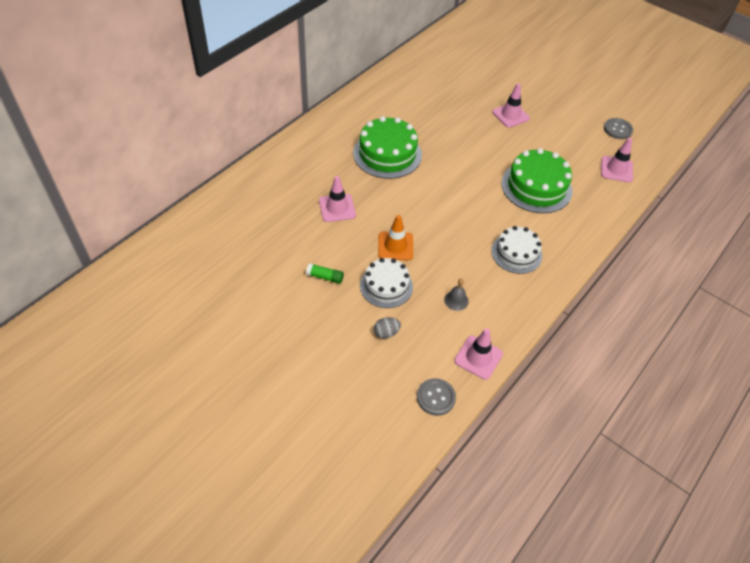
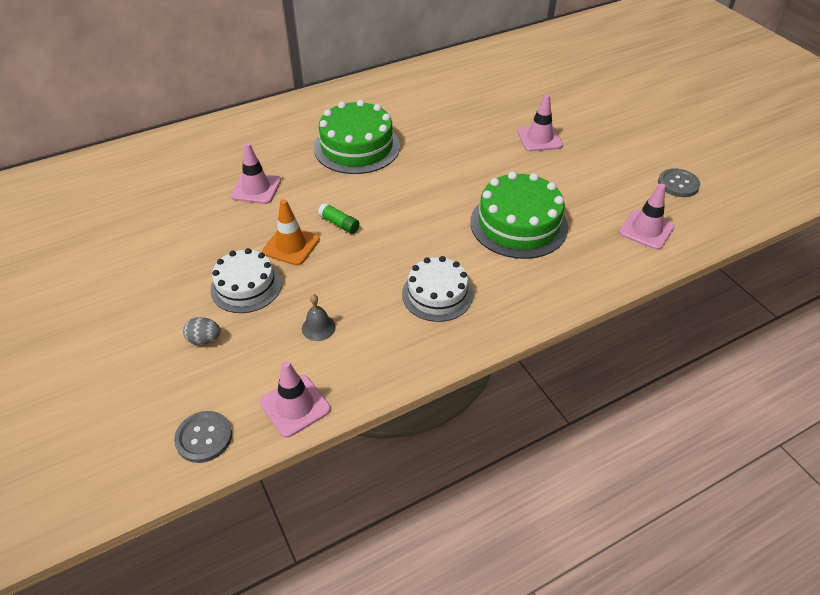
camera: 25 degrees right, 5 degrees down
(325, 277) = (185, 257): green glue stick -> green glue stick (339, 224)

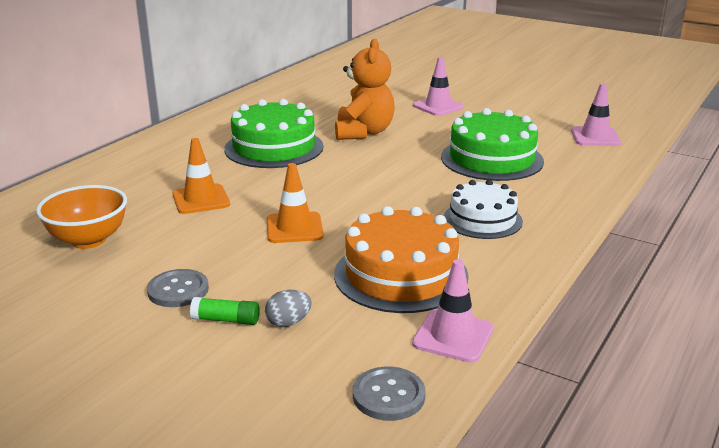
camera: 30 degrees left, 20 degrees down
(155, 203) = (88, 240): none -> orange bowl
(246, 286) = (283, 270): white cake -> none
(256, 188) = (201, 199): pink traffic cone -> orange traffic cone
(318, 327) = (401, 275): grey bell -> orange cake
(339, 224) = (325, 200): green glue stick -> green glue stick (226, 320)
(443, 152) = (363, 132): none -> orange teddy bear
(678, 184) = (582, 107): grey button -> grey button (178, 290)

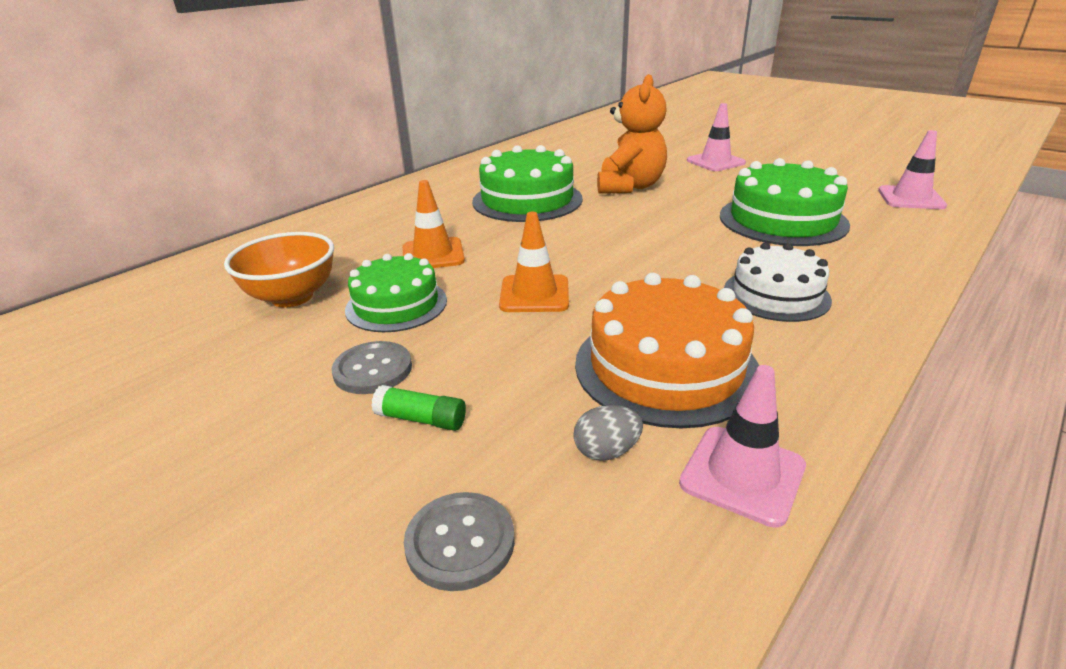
camera: 10 degrees right, 5 degrees up
(181, 242) = (396, 305): none -> green cake
(288, 322) = (504, 430): grey egg -> grey egg (606, 451)
(388, 395) = (638, 581): grey button -> grey button (460, 542)

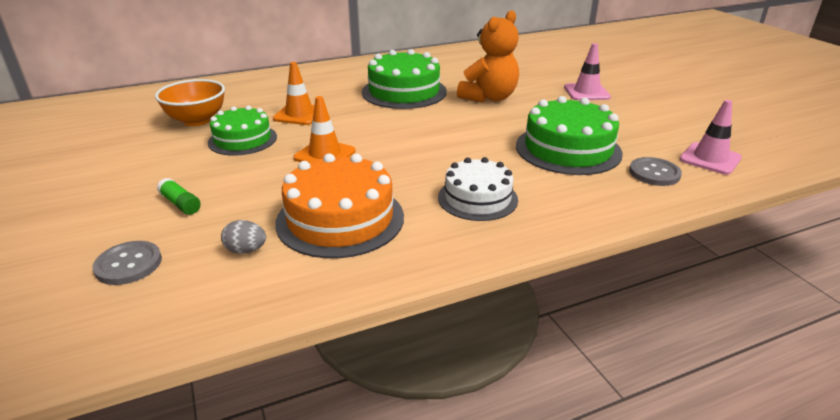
camera: 25 degrees right, 0 degrees up
(373, 370) = (188, 171): grey button -> grey button (654, 173)
(742, 474) = (298, 287): pink traffic cone -> none

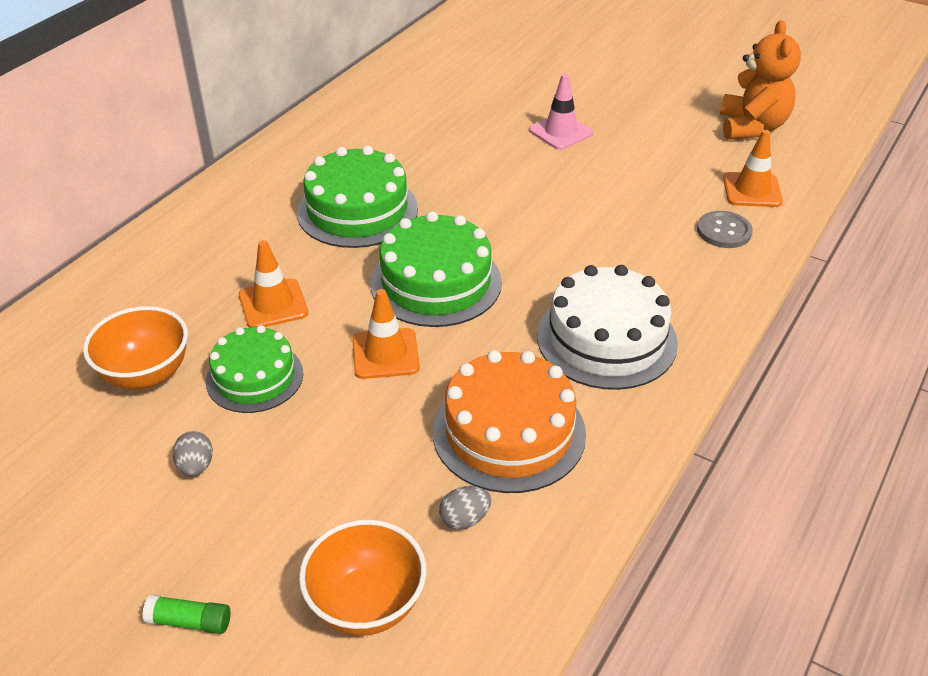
camera: 35 degrees left, 10 degrees up
(128, 264) = (366, 604): grey button -> orange bowl
(156, 164) = (196, 466): none -> grey egg
(180, 204) = (312, 504): green glue stick -> green glue stick (190, 621)
(477, 198) = (606, 339): white cake -> white cake, size x1.51
(489, 98) = (467, 182): orange teddy bear -> orange teddy bear (752, 127)
(568, 149) = (623, 231): green cake -> green cake (436, 282)
(710, 159) = (752, 190): pink traffic cone -> orange traffic cone

